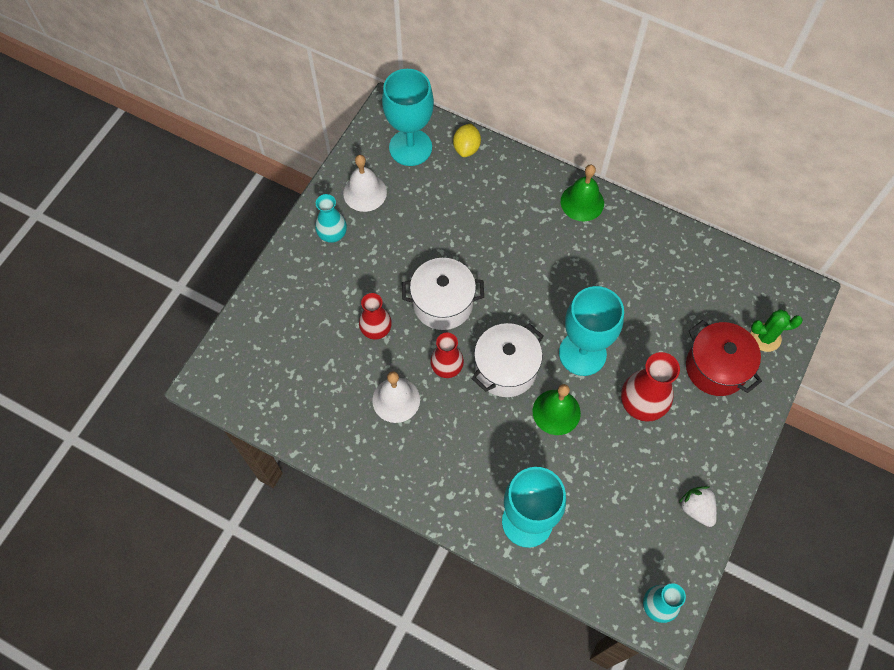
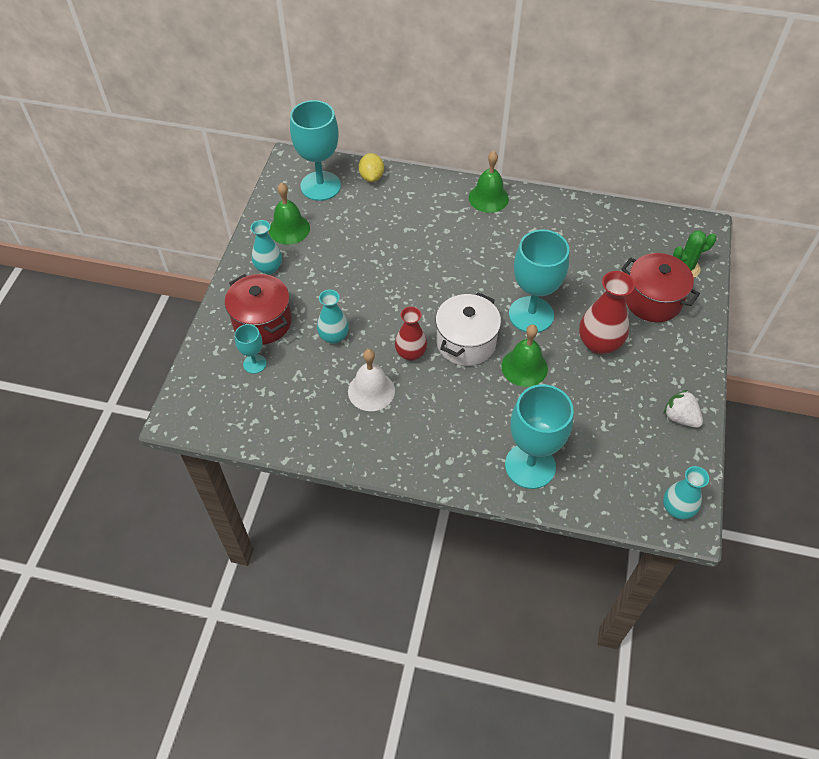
camera: 15 degrees left, 10 degrees down
(291, 341) = (254, 364): none -> turquoise goblet
(310, 296) = (262, 322): none -> red pot
(365, 192) = (289, 229): white bell -> green bell
(376, 329) = (334, 336): red vase -> turquoise vase
(443, 303) = (390, 302): white pot -> none

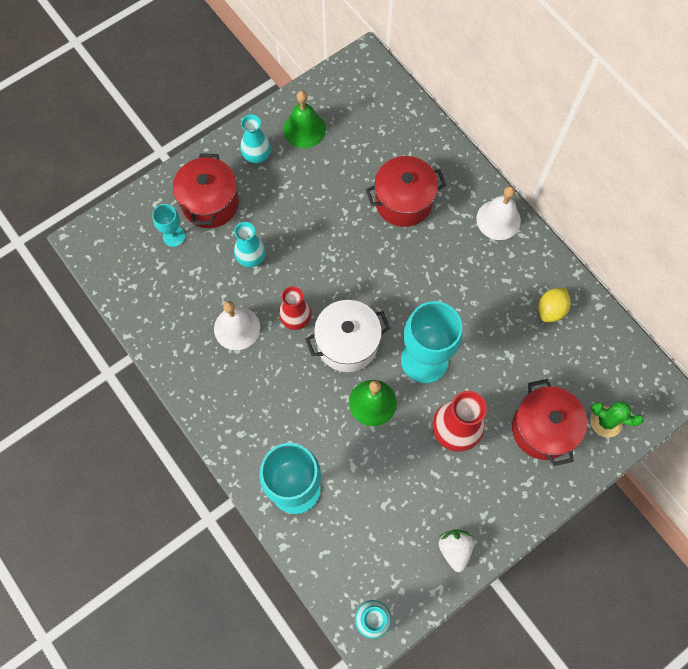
camera: 40 degrees right, 15 degrees up
(320, 186) = (366, 104): turquoise goblet -> none
(371, 177) = (417, 125): yellow lemon -> yellow lemon (550, 310)
(411, 228) = (403, 202): none -> red pot
(488, 198) = (498, 219): green bell -> white bell

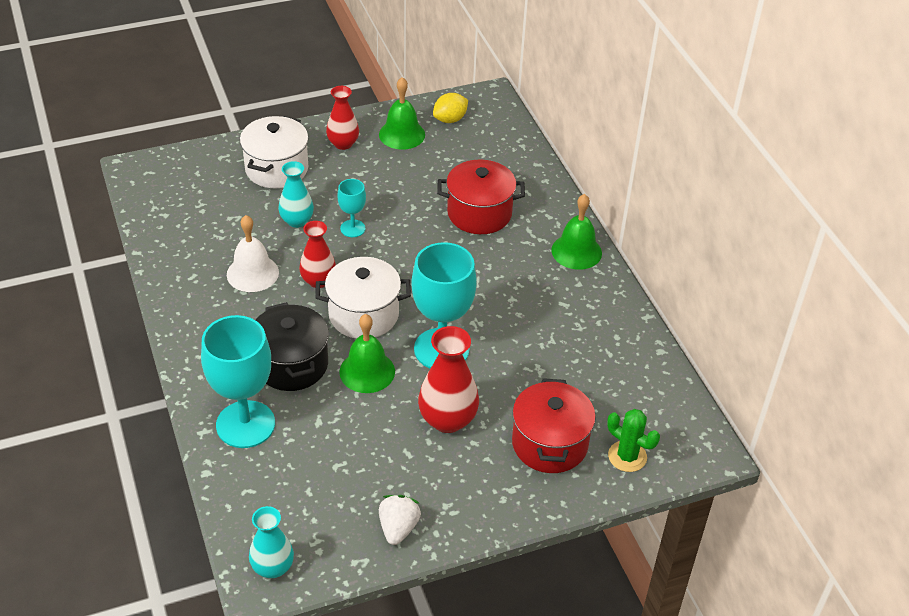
camera: 15 degrees right, 25 degrees down
(174, 236) = (226, 186): turquoise goblet -> turquoise goblet (352, 228)
(210, 203) = (276, 169): red pot -> white pot
(257, 156) = (343, 143): turquoise vase -> red vase
(308, 415) = (291, 364): none -> black pot
(498, 219) = (576, 251): white bell -> green bell
(550, 310) = (603, 341): yellow lemon -> yellow lemon (450, 119)

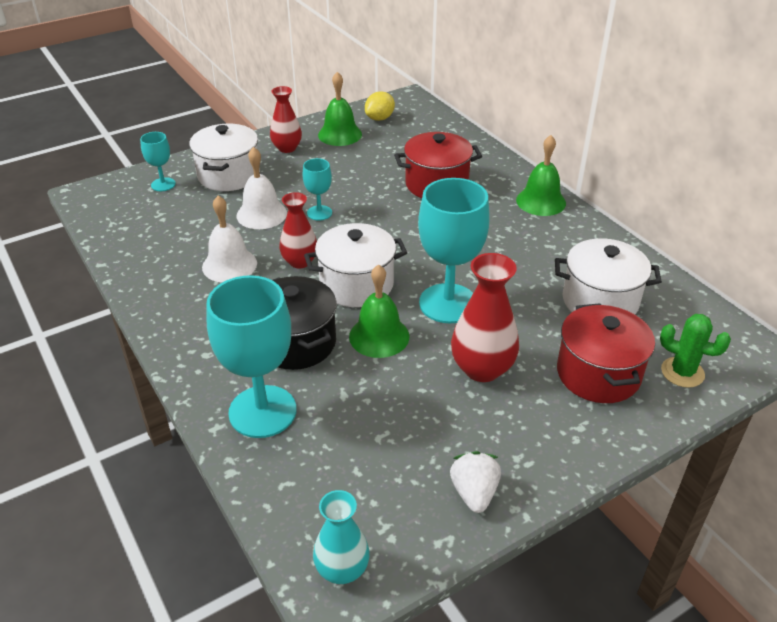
camera: 10 degrees left, 5 degrees down
(211, 170) = (163, 184): none -> turquoise goblet
(297, 221) = (261, 214): turquoise vase -> white bell
(585, 372) = (600, 301): none -> white pot

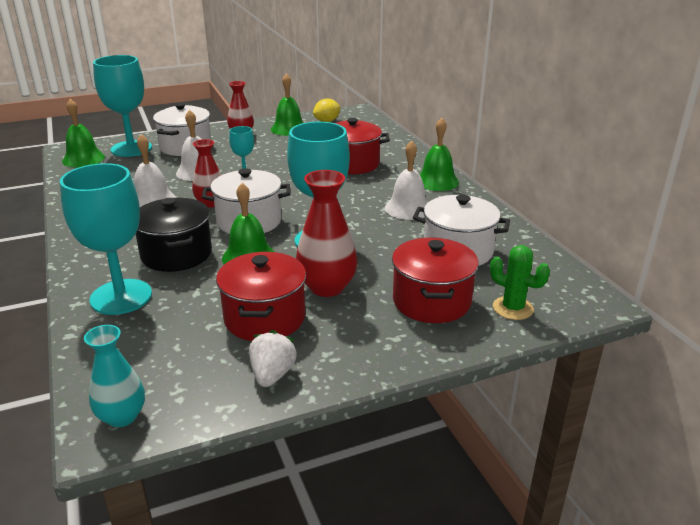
camera: 10 degrees right, 10 degrees down
(111, 207) = (83, 159): none -> green bell
(163, 184) = (131, 149): turquoise goblet -> turquoise goblet, size x2.03
(434, 420) = (264, 318): none -> red pot
(524, 245) = (408, 208): none -> white bell

